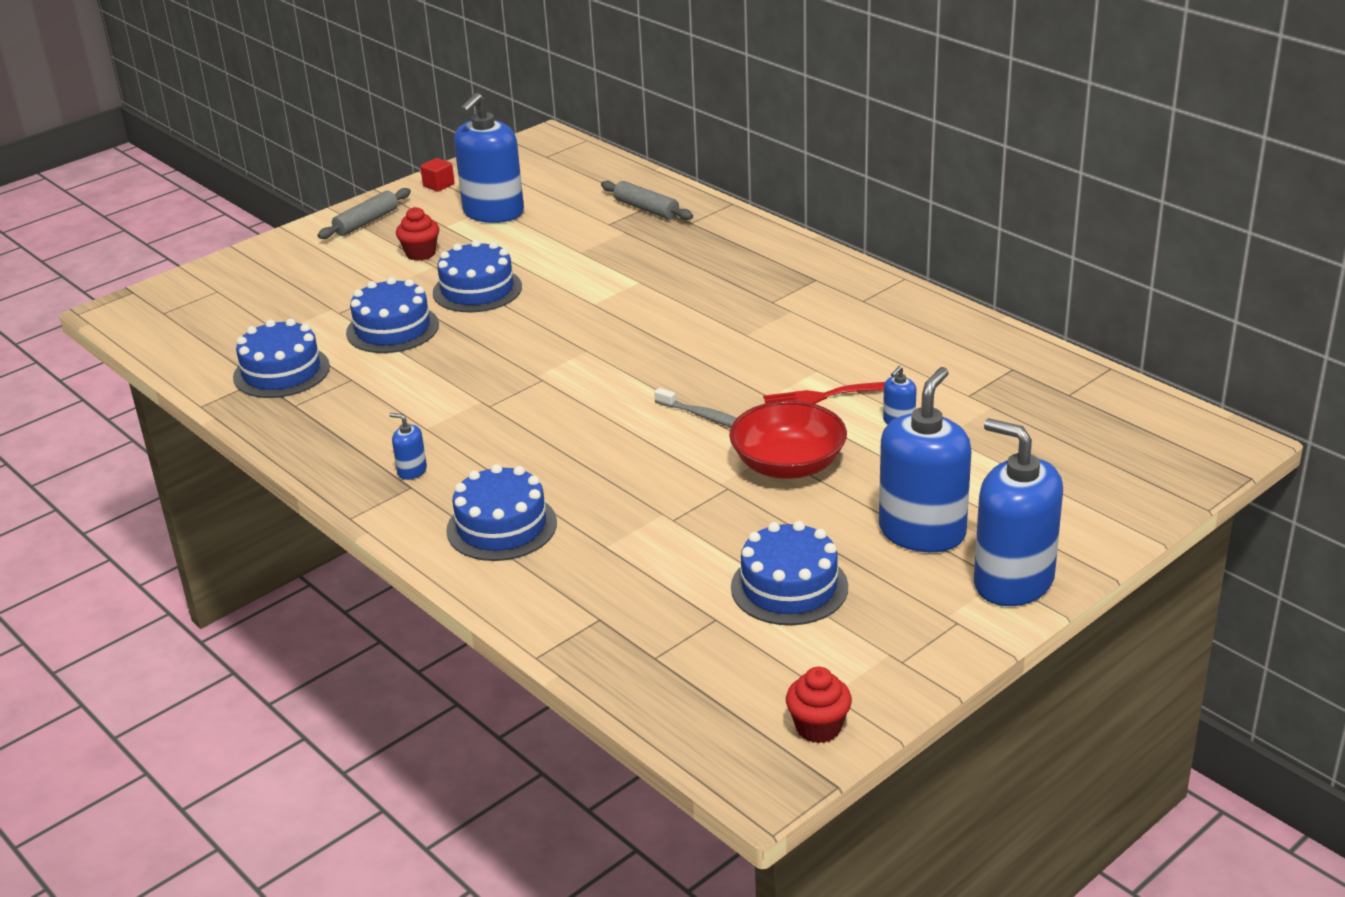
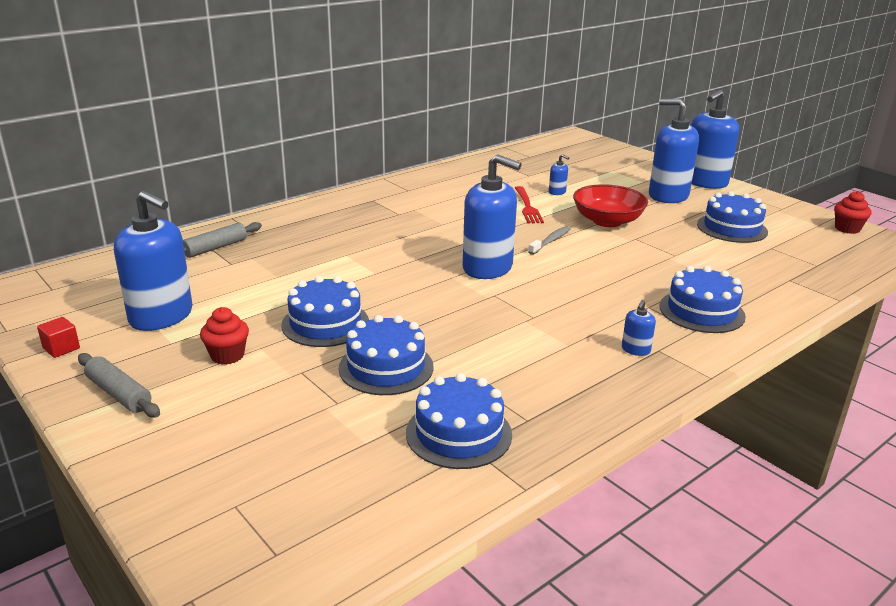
camera: 90 degrees left, 5 degrees down
(613, 372) = (487, 268): none -> blue soap dispenser

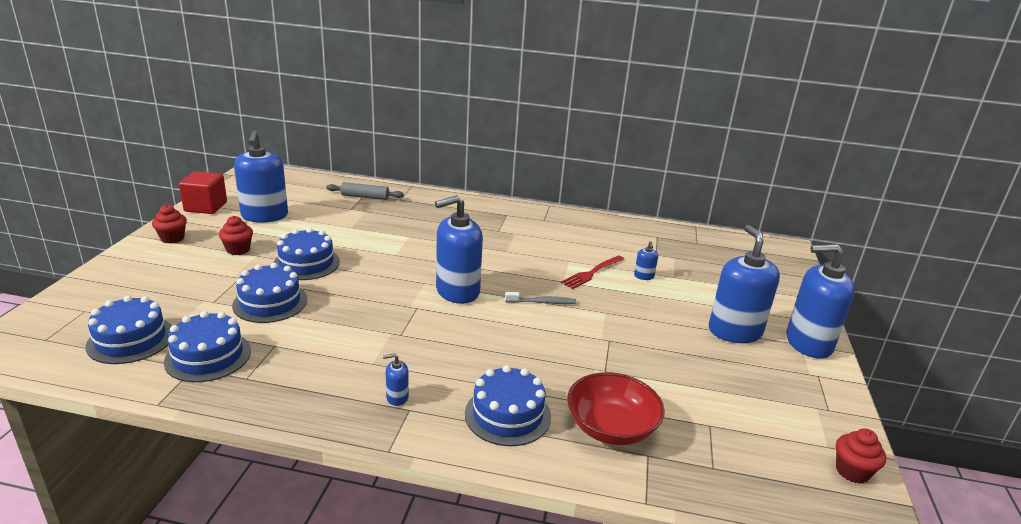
camera: 50 degrees right, 0 degrees up
(61, 348) = (206, 207): red cube -> red cube, size x1.89
(119, 394) = (172, 238): grey rolling pin -> red cupcake
(487, 268) = (457, 291): blue soap dispenser -> blue soap dispenser turned 75 degrees clockwise
(607, 221) = (623, 316): red bowl -> red bowl (611, 427)
(732, 228) = (719, 388): blue cake -> blue cake (131, 339)

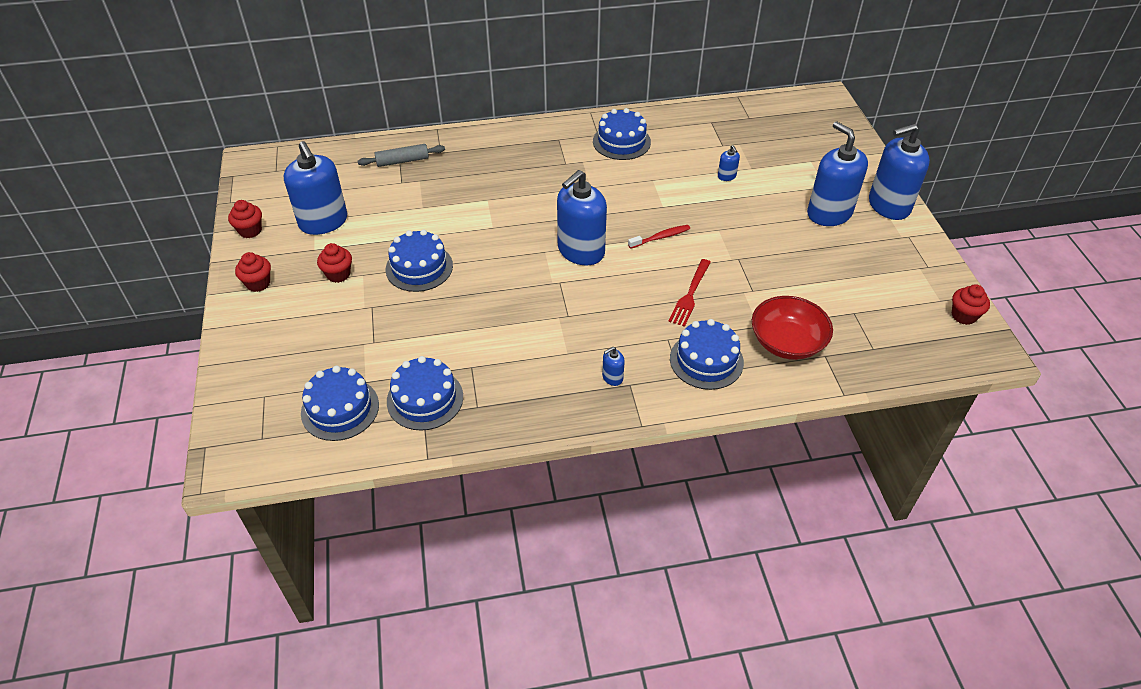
camera: 20 degrees left, 20 degrees up
(206, 207) = (250, 230): red cube -> red cupcake
(270, 302) = (426, 324): blue cake -> blue cake (621, 142)
(542, 302) = (660, 237): grey toothbrush -> red toothbrush
(592, 273) = (681, 188): red fork -> red fork (690, 294)

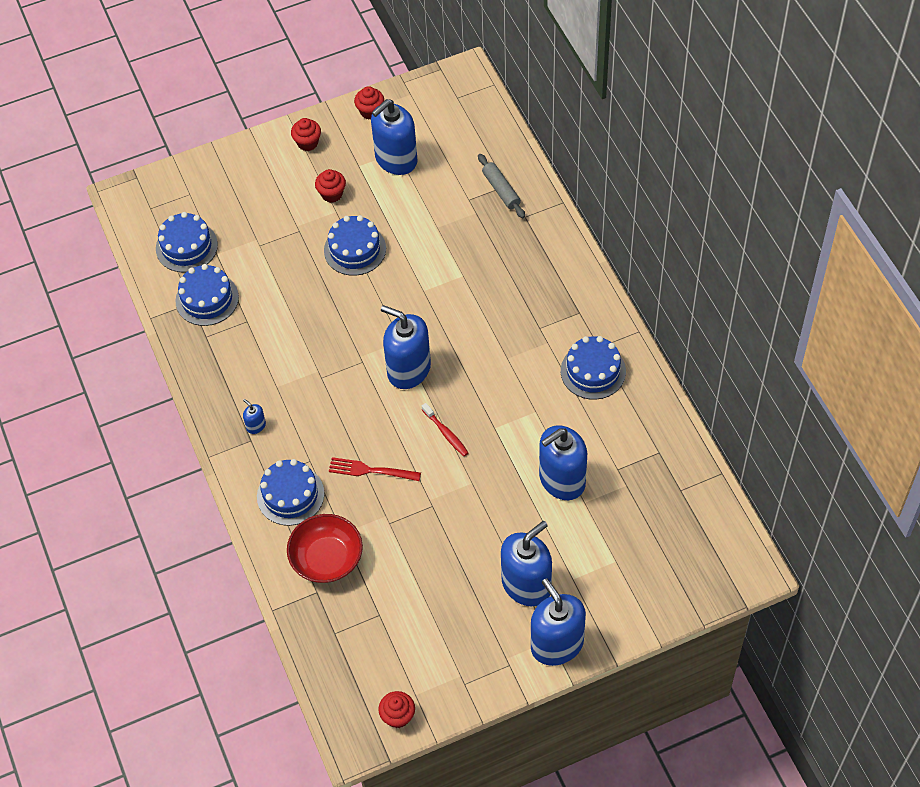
camera: 80 degrees right, 10 degrees up
(726, 176) = (562, 480): blue soap dispenser -> blue soap dispenser, size x2.42

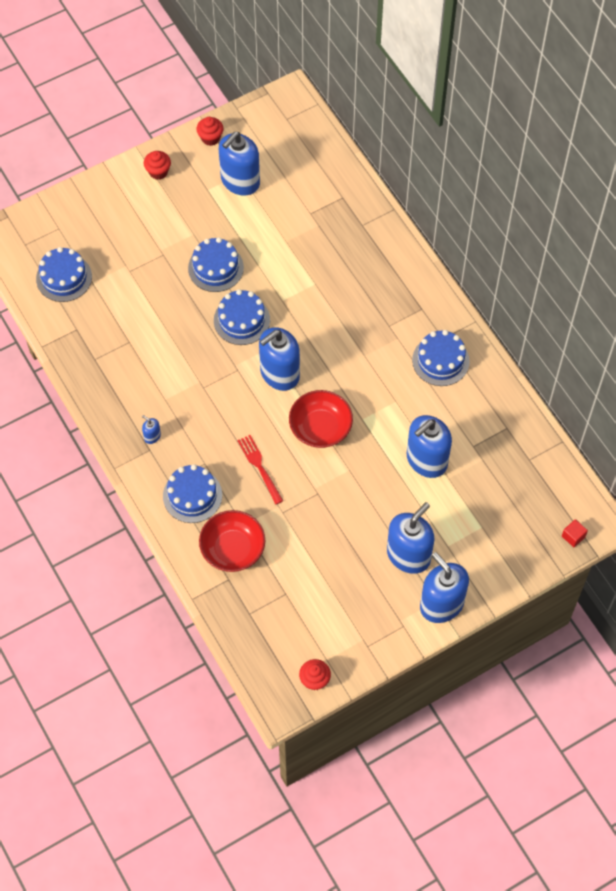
camera: 10 degrees left, 5 degrees up
(207, 299) = (90, 324): blue cake -> blue cake (241, 320)
(332, 194) = (187, 218): red cupcake -> none
(371, 470) = (259, 467): red fork -> red fork turned 60 degrees clockwise
(408, 369) = (279, 373): blue soap dispenser -> blue soap dispenser turned 60 degrees counterclockwise
(446, 433) = (320, 428): red toothbrush -> red bowl
(501, 190) = (338, 202): grey rolling pin -> none
(720, 582) = (573, 536): none -> red cube

